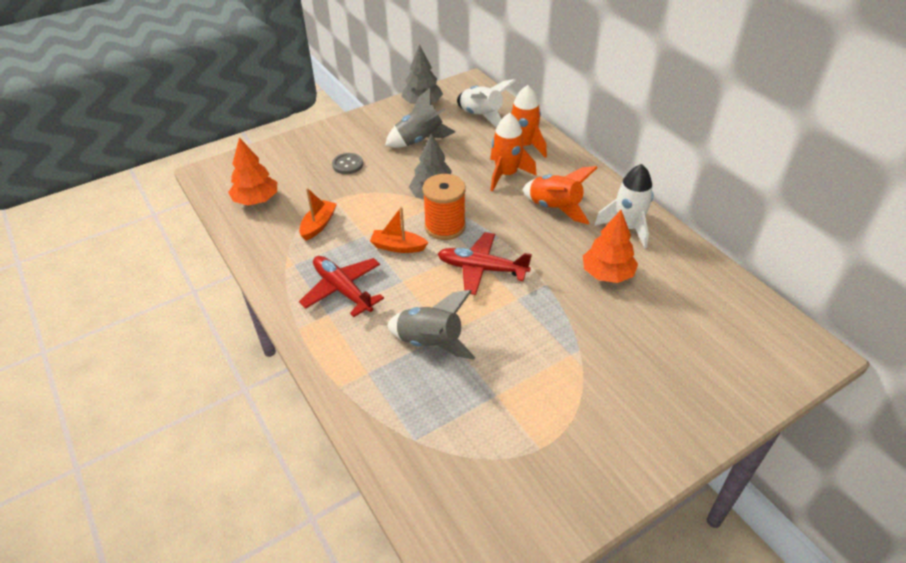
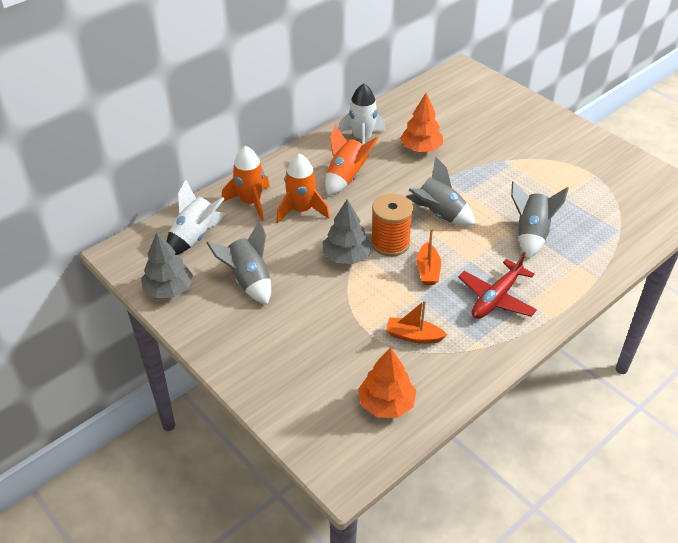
camera: 100 degrees left, 0 degrees up
(347, 165) = (304, 334): grey button -> none
(481, 269) = (439, 214): red plane -> grey rocket

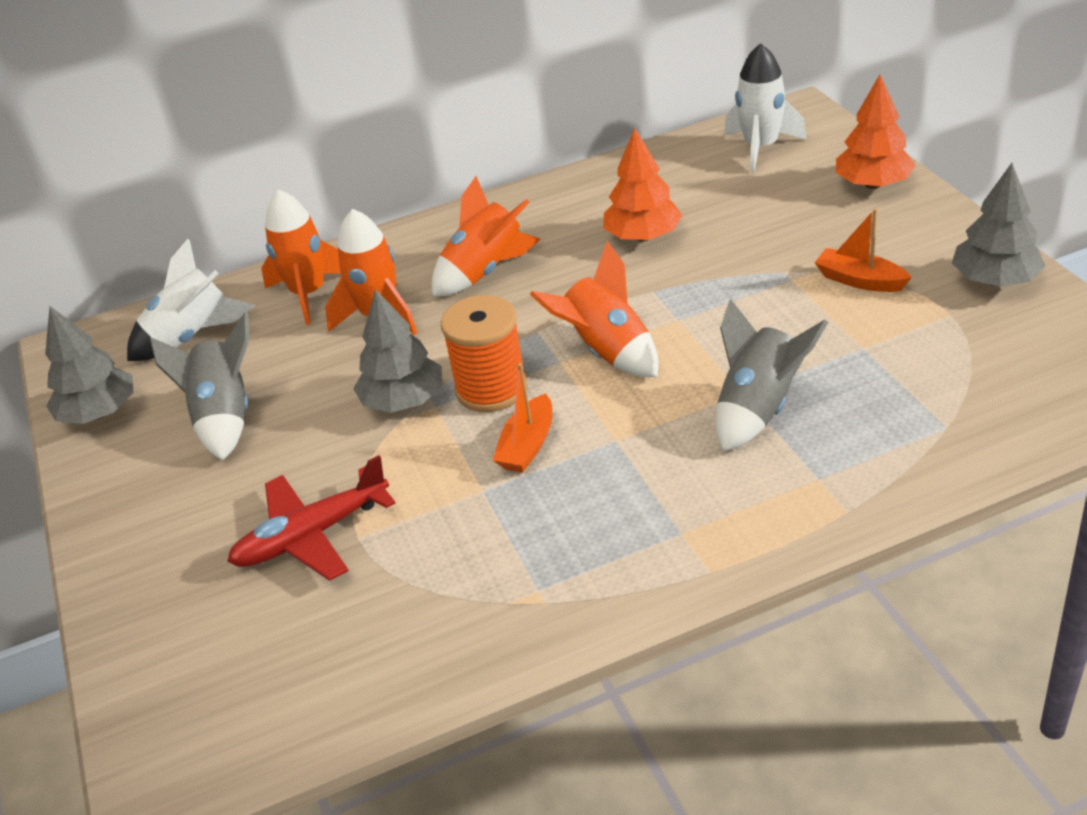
camera: 25 degrees right, 5 degrees down
(362, 138) = (551, 211): white rocket -> white rocket (761, 148)
(386, 403) = (308, 670): orange tree -> orange tree (873, 184)
(413, 336) = (431, 558): orange boat -> orange boat (860, 280)
(439, 214) = (606, 351): grey rocket -> orange rocket
(496, 298) = (623, 515): red plane -> red plane (311, 536)
(605, 154) = (994, 280): none -> grey tree

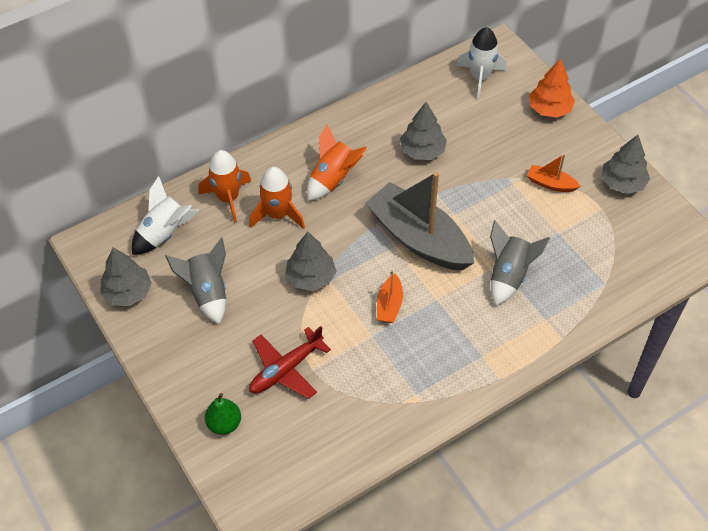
camera: 15 degrees left, 15 degrees up
(170, 616) = (224, 424): none -> green pear
(491, 389) = (359, 267): orange spool -> none
(606, 351) = (419, 238): orange rocket -> grey boat
(643, 237) = (422, 151): orange tree -> grey tree

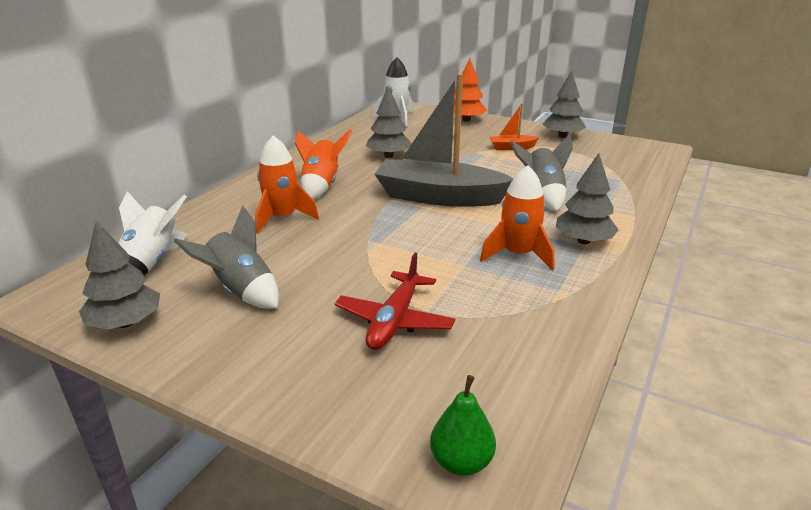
camera: 30 degrees left, 25 degrees down
(224, 424) = (358, 400): green pear -> green pear (461, 462)
(228, 198) = (216, 222): orange rocket -> orange rocket (518, 255)
(311, 277) = (356, 246): grey tree -> grey tree (583, 241)
(389, 305) = (458, 241): orange boat -> none

